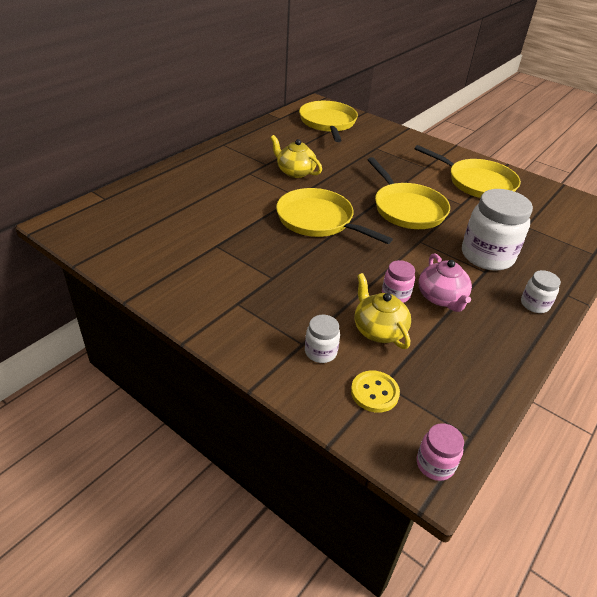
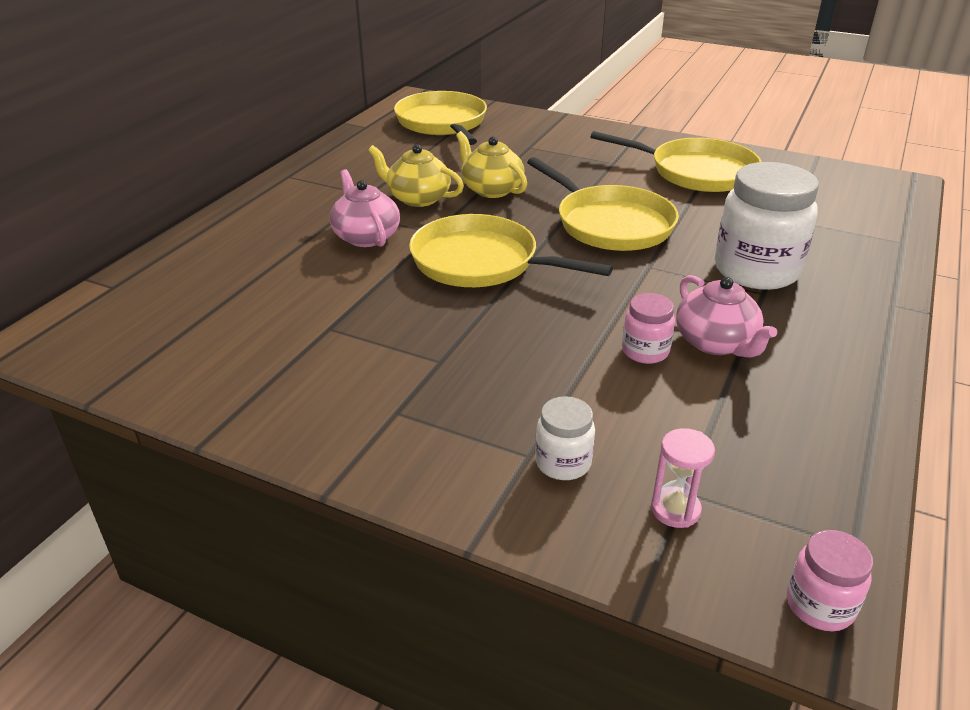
camera: 10 degrees left, 5 degrees down
(256, 192) = (366, 236): none -> pink teapot
(374, 392) = (675, 509): yellow button -> pink hourglass
(378, 330) = (641, 409): yellow teapot -> yellow teapot (491, 189)
(534, 304) = (855, 327): white jar -> none

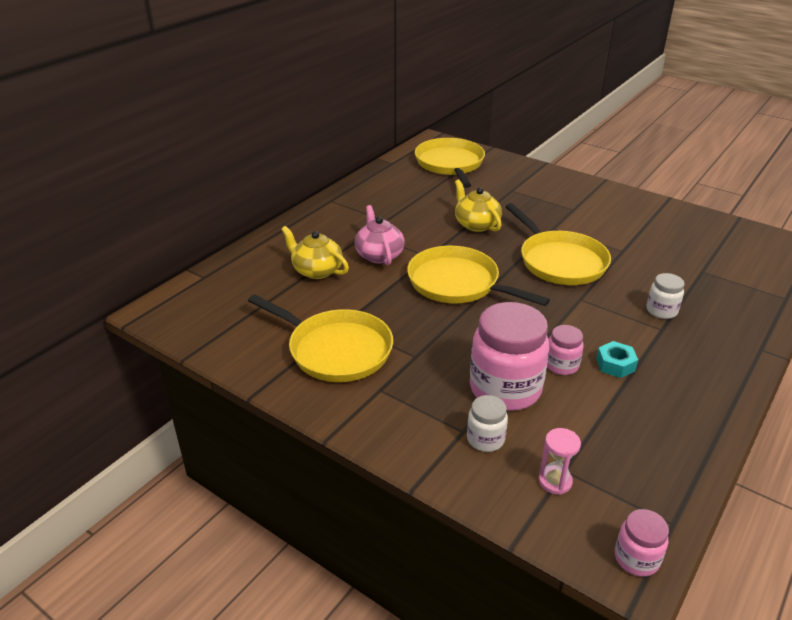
camera: 10 degrees right, 0 degrees up
(417, 198) = (421, 227): yellow teapot -> yellow teapot (316, 270)
(575, 391) = (505, 389): none -> pink jar
(697, 172) = (638, 223): yellow pan -> yellow pan (336, 350)
(716, 343) = (615, 364): pink teapot -> turquoise nut
(756, 271) = (661, 311): white jar -> white jar, size x0.49

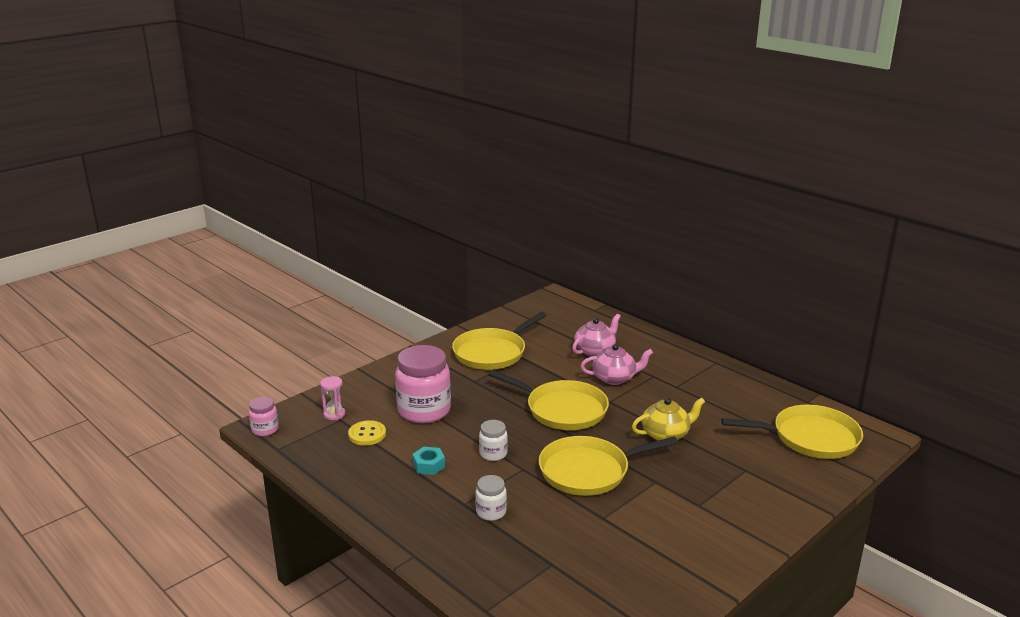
camera: 100 degrees right, 10 degrees down
(316, 270) = (595, 350): yellow teapot -> pink teapot
(457, 283) = (563, 410): yellow pan -> yellow pan turned 75 degrees clockwise
(485, 439) = (381, 396): white jar -> white jar (493, 454)
(561, 365) = (439, 440): pink jar -> none
(585, 432) = (367, 434): none -> yellow button

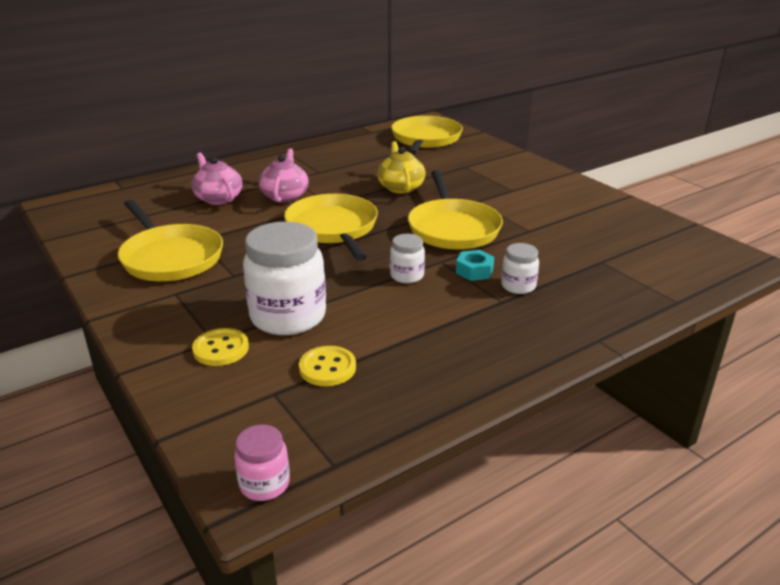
camera: 80 degrees left, 5 degrees up
(334, 414) = (254, 400): pink hourglass -> none
(384, 393) = (221, 349): none -> yellow button
(424, 411) = (288, 317): pink jar -> white jar
(429, 465) = (419, 320): turquoise nut -> turquoise nut (474, 271)
(563, 410) = (333, 228): yellow pan -> yellow pan turned 60 degrees counterclockwise

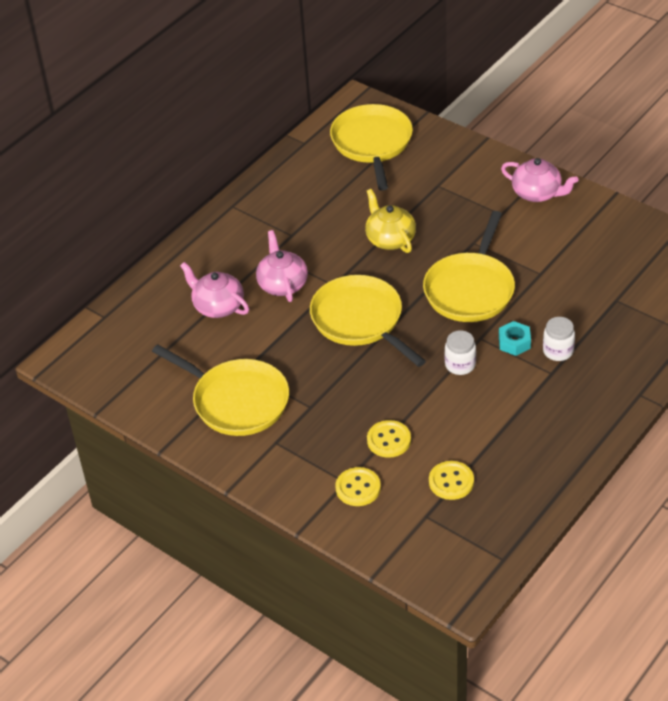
camera: 15 degrees left, 15 degrees up
(264, 484) = (466, 586): pink jar -> none
(288, 317) = (389, 440): white jar -> yellow button
(453, 228) = (470, 289): yellow pan -> yellow pan turned 45 degrees clockwise
(553, 184) = (537, 193): none -> pink teapot

